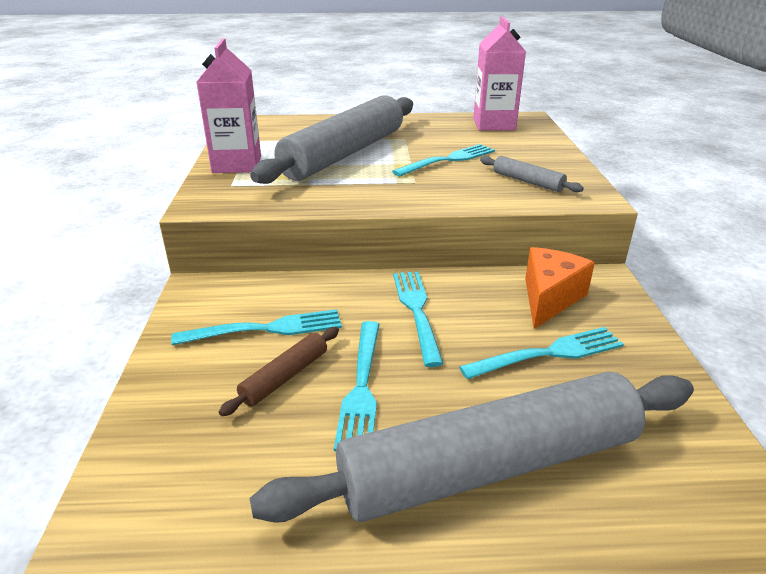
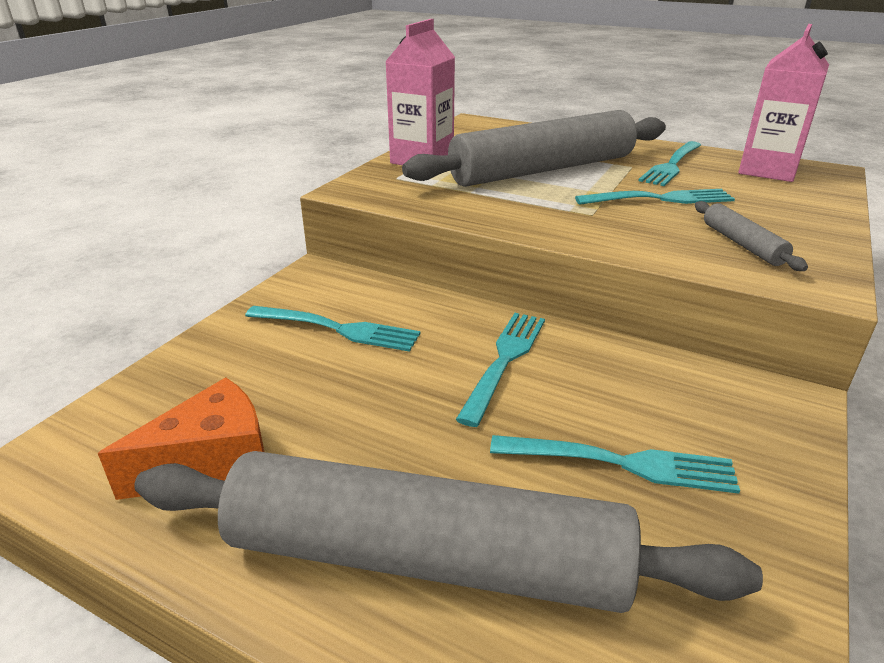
camera: 30 degrees right, 0 degrees up
(285, 377) = (312, 380): brown rolling pin -> none
(361, 387) = (373, 417): turquoise fork -> turquoise fork (671, 165)
(549, 298) = (686, 399): orange cheese -> orange cheese (212, 463)

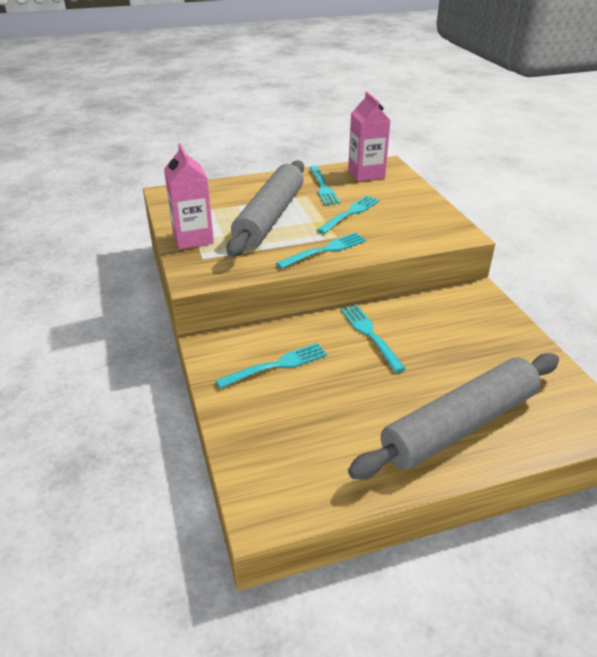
camera: 45 degrees left, 5 degrees up
(212, 463) = (335, 456): orange cheese -> none
(621, 463) = (465, 350): turquoise fork -> turquoise fork (325, 250)
(742, 244) = (415, 226): grey rolling pin -> none

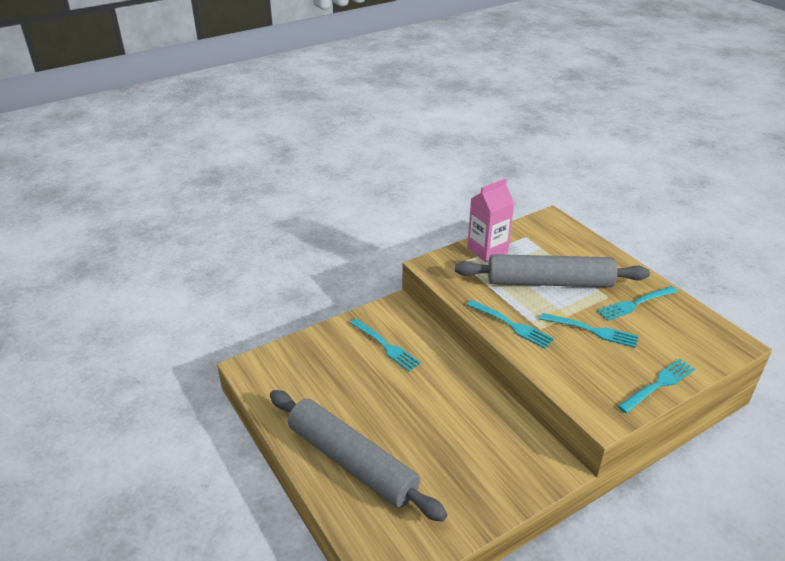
camera: 75 degrees right, 0 degrees up
(366, 174) = (694, 330): pink carton -> none
(370, 335) = (447, 393): turquoise fork -> turquoise fork (658, 384)

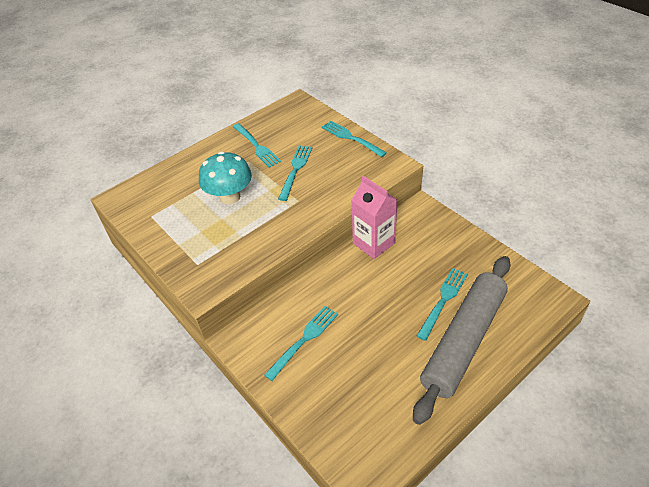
camera: 95 degrees left, 10 degrees up
(487, 250) = (175, 244): pink carton -> pink carton (373, 243)
(511, 325) = (296, 219): turquoise fork -> turquoise fork (443, 300)
(549, 282) = (230, 197): grey rolling pin -> turquoise mushroom

